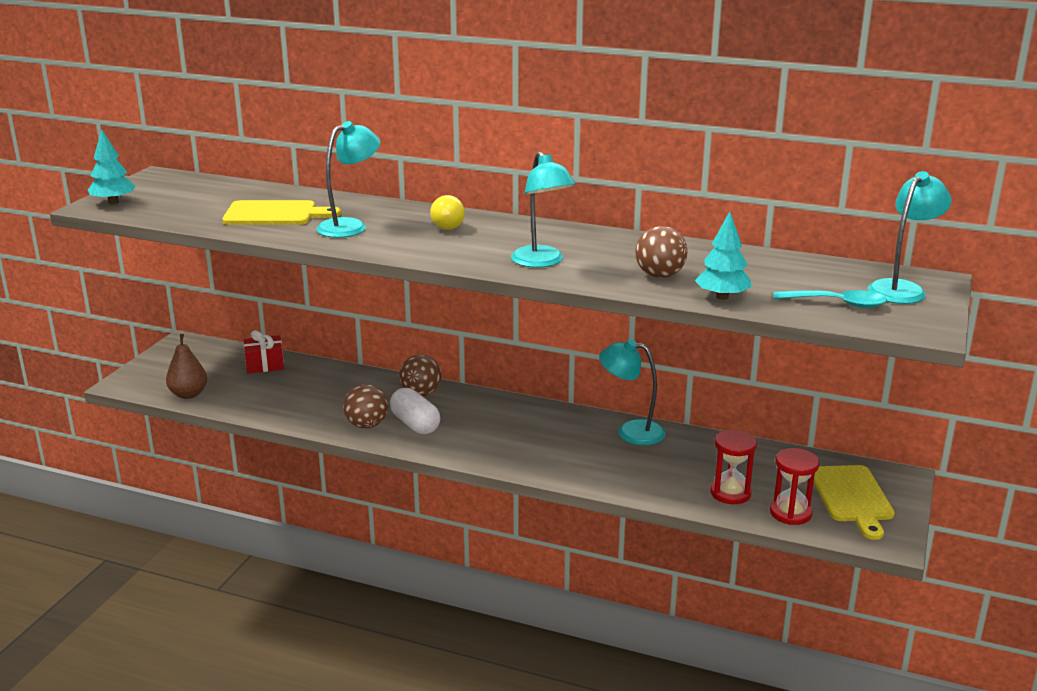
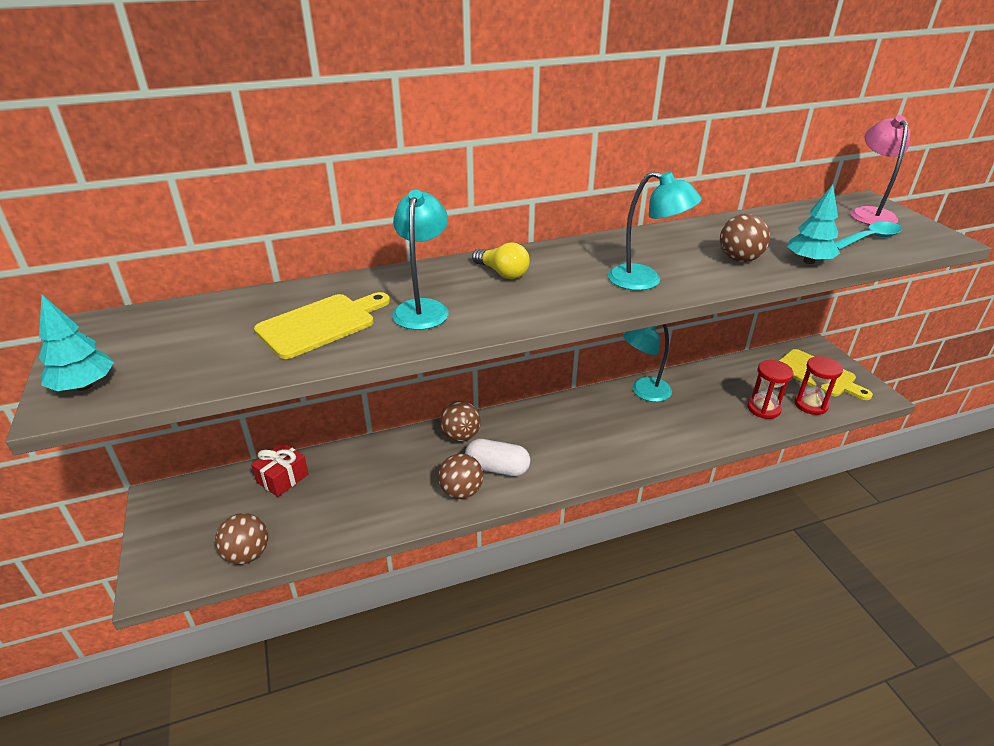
camera: 40 degrees left, 10 degrees up
(188, 394) = (247, 554): brown pear -> brown ball
(902, 289) = (869, 213): turquoise lamp -> pink lamp

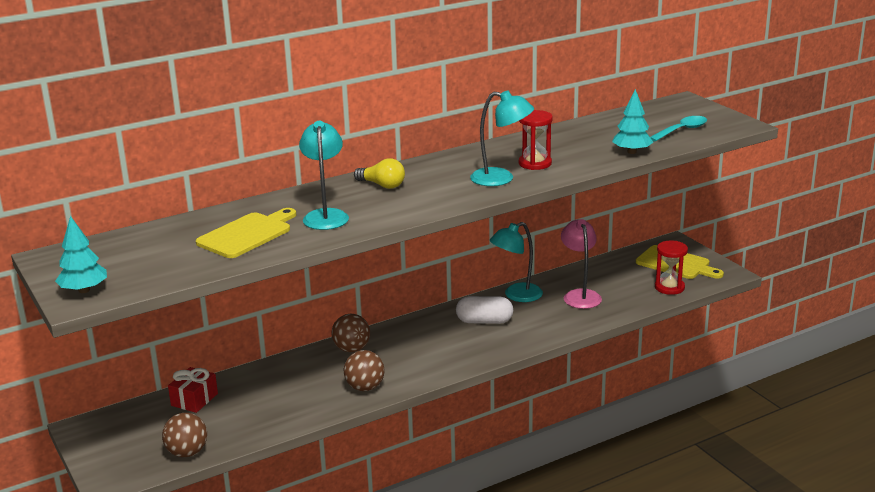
camera: 10 degrees left, 10 degrees down
(497, 468) = (393, 367): white capsule -> white capsule (484, 321)
(739, 259) = (576, 156): brown ball -> none
(763, 408) = (627, 295): red hourglass -> red hourglass (535, 163)
(869, 213) = (684, 110): pink lamp -> pink lamp (580, 295)

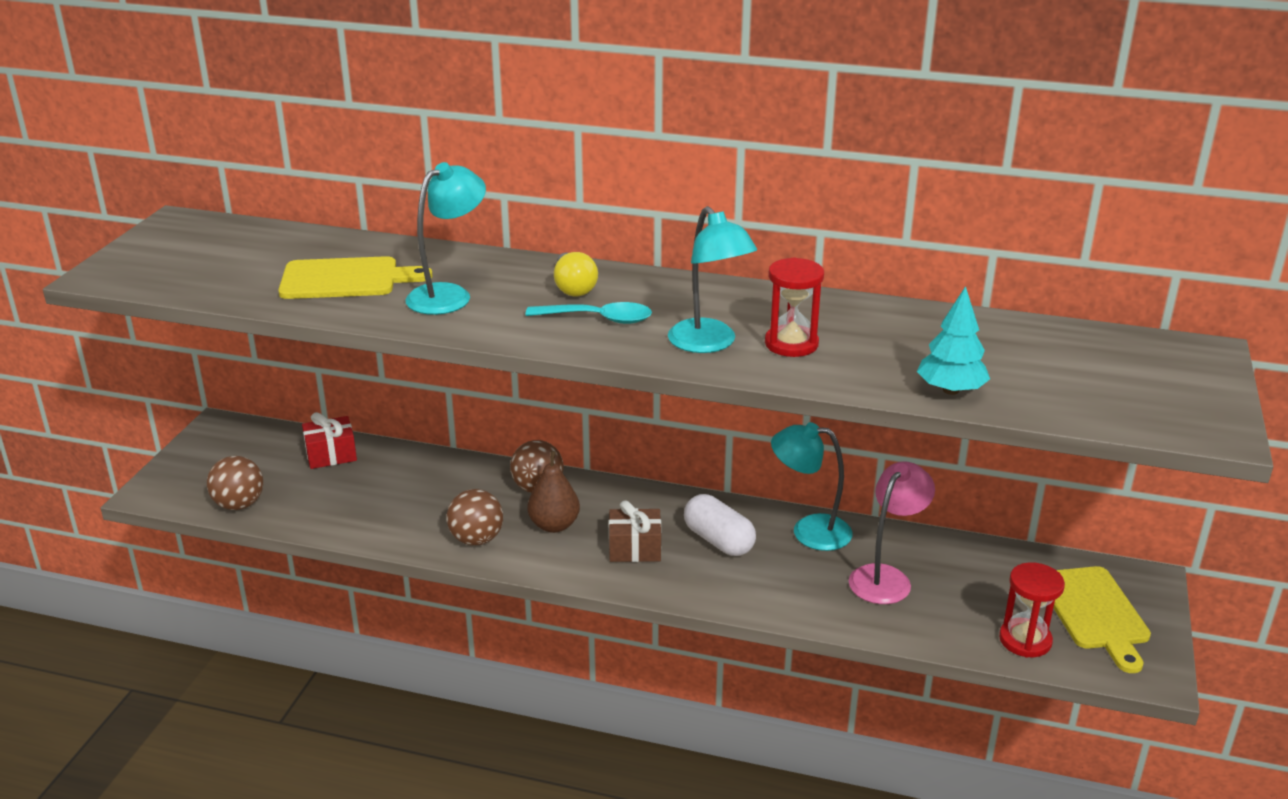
camera: 45 degrees right, 5 degrees up
(84, 290) = (126, 267): turquoise tree -> none
(393, 359) = (554, 525): none -> brown pear
(452, 346) = (635, 548): none -> brown gift
(682, 130) = (1096, 394): turquoise spoon -> turquoise spoon (598, 319)

